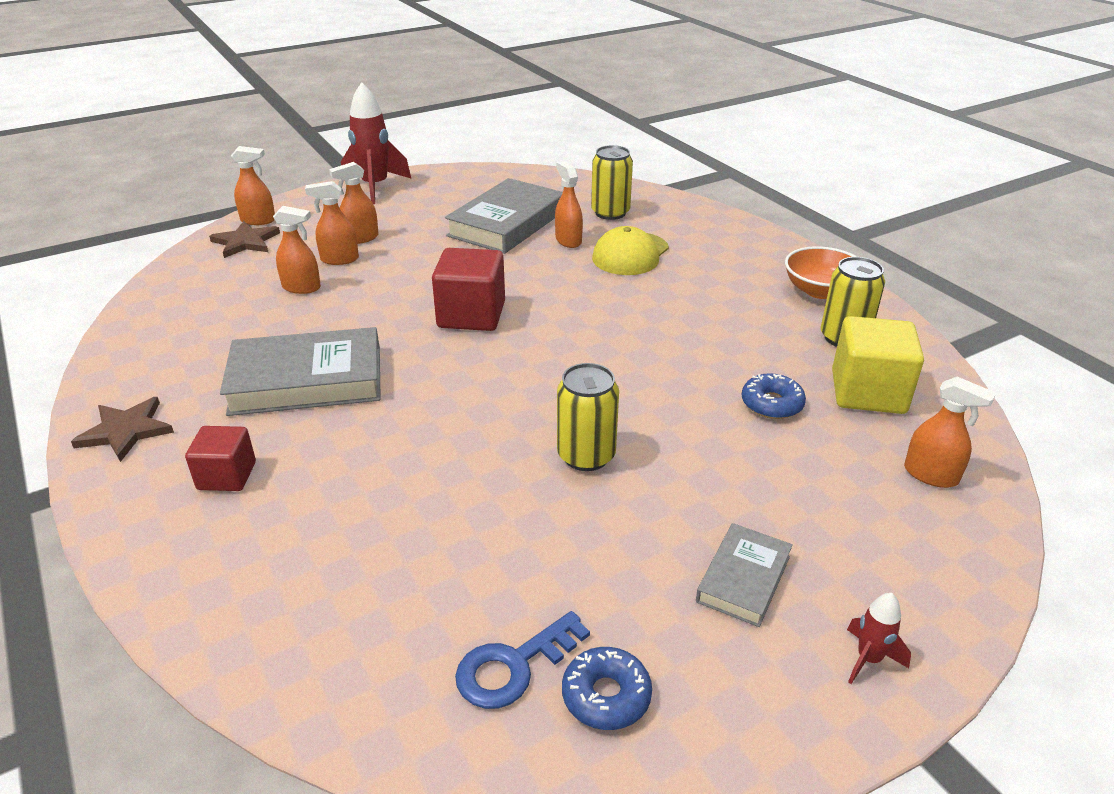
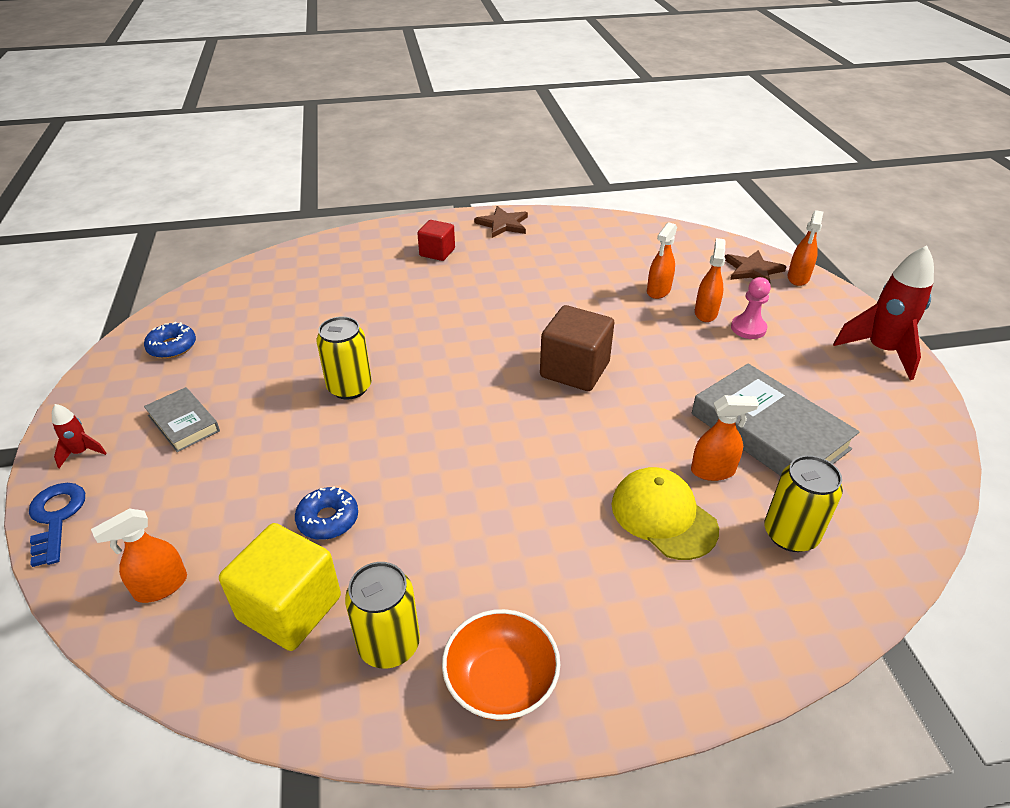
camera: 110 degrees right, 5 degrees up
(307, 380) = (519, 283): grey book -> none
(360, 238) = (748, 328): orange spray bottle -> pink pawn
(471, 315) = (574, 370): red cube -> brown cube
(514, 666) = (219, 322): blue key -> blue key (56, 518)

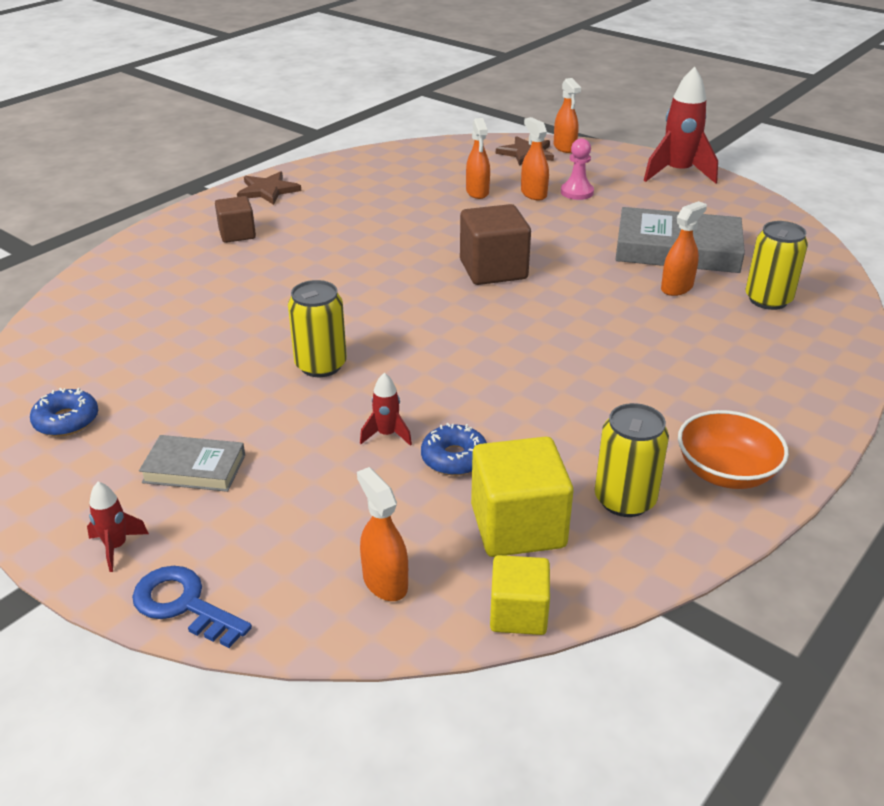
camera: 40 degrees left, 5 degrees down
(161, 587) = (385, 582): orange spray bottle -> orange spray bottle turned 135 degrees clockwise
(194, 680) = (518, 613): none -> yellow cube
(314, 470) = (387, 435): none -> red rocket
(437, 252) = (237, 234): red cube -> brown cube
(663, 516) = (685, 328): yellow cap -> none

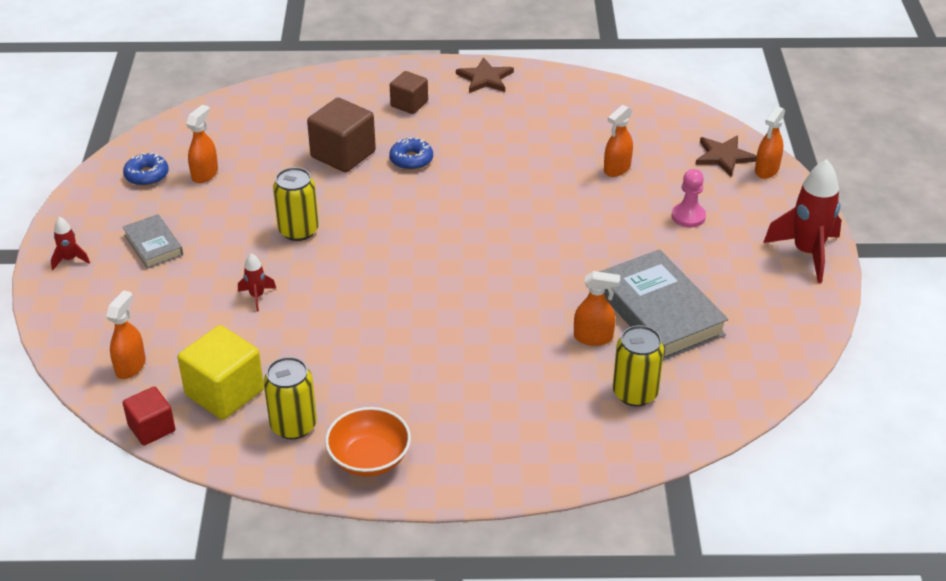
camera: 50 degrees right, 5 degrees up
(184, 605) = (52, 308): blue key -> none
(454, 458) = (262, 335): blue donut -> blue donut (411, 160)
(493, 270) = (505, 237): brown cube -> brown cube (343, 154)
(518, 613) = (151, 428): yellow cube -> red cube
(533, 194) = (653, 196): orange spray bottle -> orange spray bottle (205, 174)

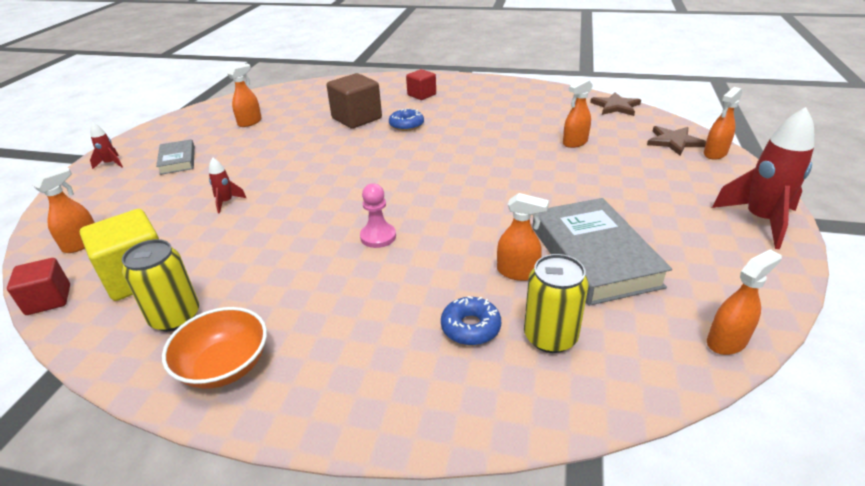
camera: 15 degrees right, 5 degrees down
(147, 175) = (209, 120): blue donut -> blue donut (470, 327)
(298, 230) = (292, 161): yellow can -> none
(409, 104) = (421, 95): brown cube -> red cube
(485, 78) = (484, 85): brown star -> brown star (615, 106)
(688, 216) = (636, 180): pink pawn -> pink pawn (378, 237)
(774, 376) = (726, 341): none -> orange spray bottle

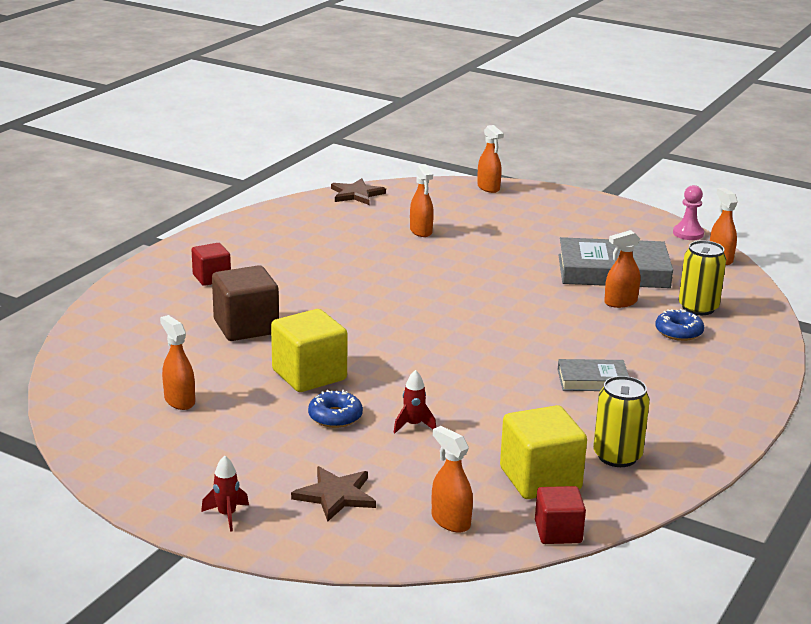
camera: 75 degrees left, 10 degrees down
(177, 160) = (264, 459): grey book -> grey book (592, 380)
(225, 366) = (690, 433): orange bowl -> none
(295, 151) = (309, 375): none -> yellow cube
(378, 237) = (537, 349): pink pawn -> pink pawn (688, 234)
(406, 125) = (297, 301): blue donut -> blue donut (335, 417)
(517, 272) = (620, 302): orange spray bottle -> orange spray bottle turned 150 degrees counterclockwise
(674, 142) = (454, 194): brown star -> brown star (335, 495)
(760, 221) = (598, 207): red rocket -> none

